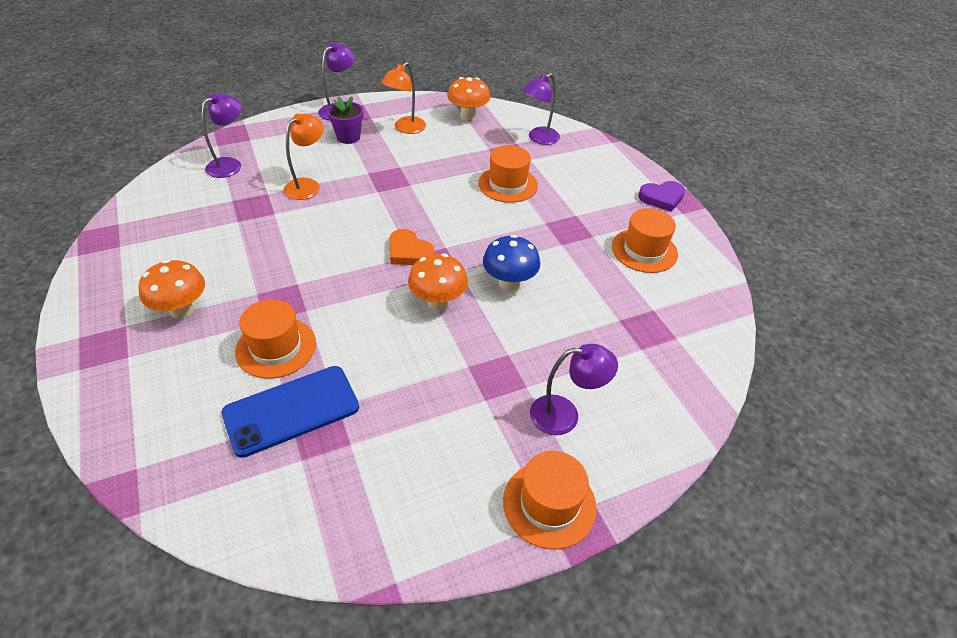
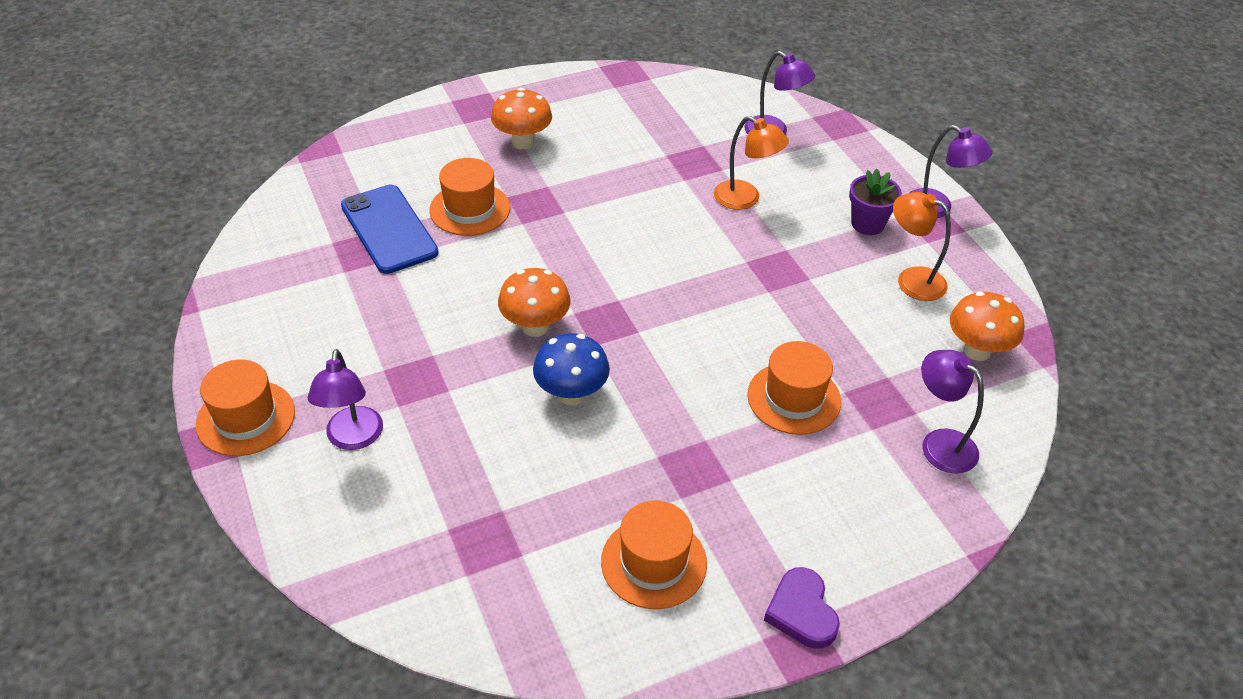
camera: 90 degrees right, 0 degrees up
(409, 252) = (625, 297): orange heart -> none

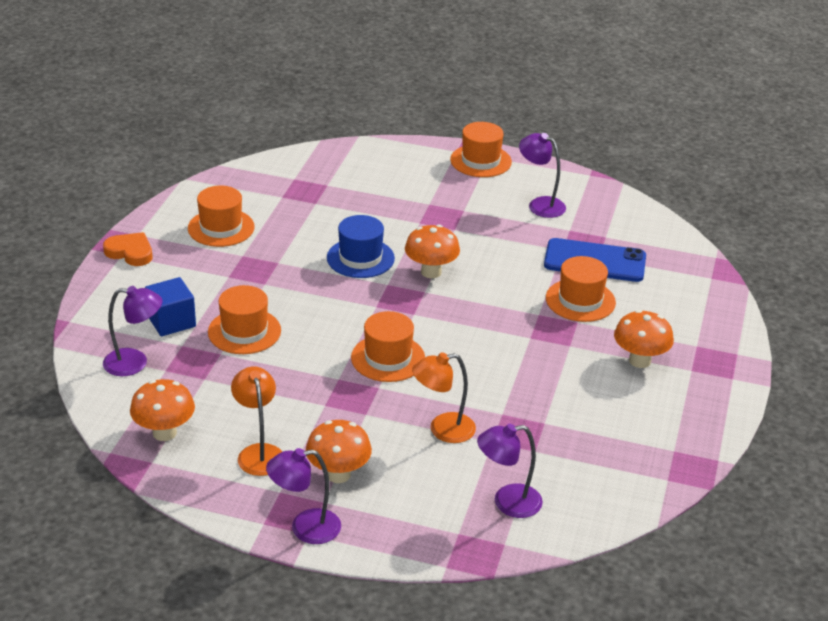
camera: 130 degrees right, 10 degrees down
(353, 438) = (423, 183): purple lamp -> purple lamp (540, 204)
(571, 394) = (360, 258): blue mushroom -> blue hat
(702, 278) = (388, 358): none -> orange hat
(801, 612) = (130, 252): purple heart -> orange heart
(854, 466) = (171, 321): none -> blue cube
(867, 224) = (338, 474): purple flower pot -> orange mushroom
(911, 280) = (259, 452): orange lamp -> orange lamp turned 90 degrees counterclockwise

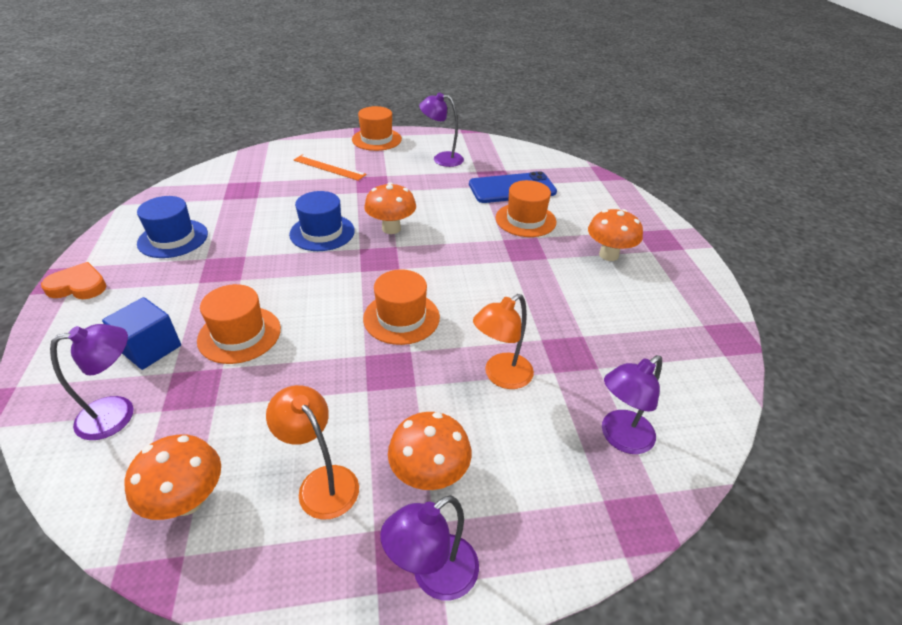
camera: 25 degrees left, 5 degrees up
(221, 228) = (173, 238): orange hat -> blue hat
(407, 185) = (329, 167): none -> orange ruler

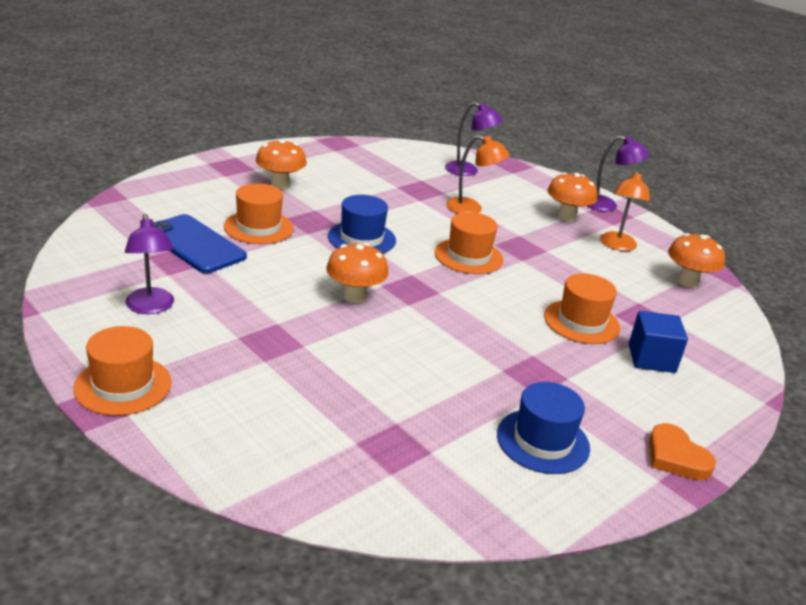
camera: 125 degrees left, 10 degrees down
(118, 414) = (700, 338): purple lamp -> none
(322, 232) = (409, 337): blue hat -> blue hat (361, 238)
(329, 167) = (258, 395): orange ruler -> none

